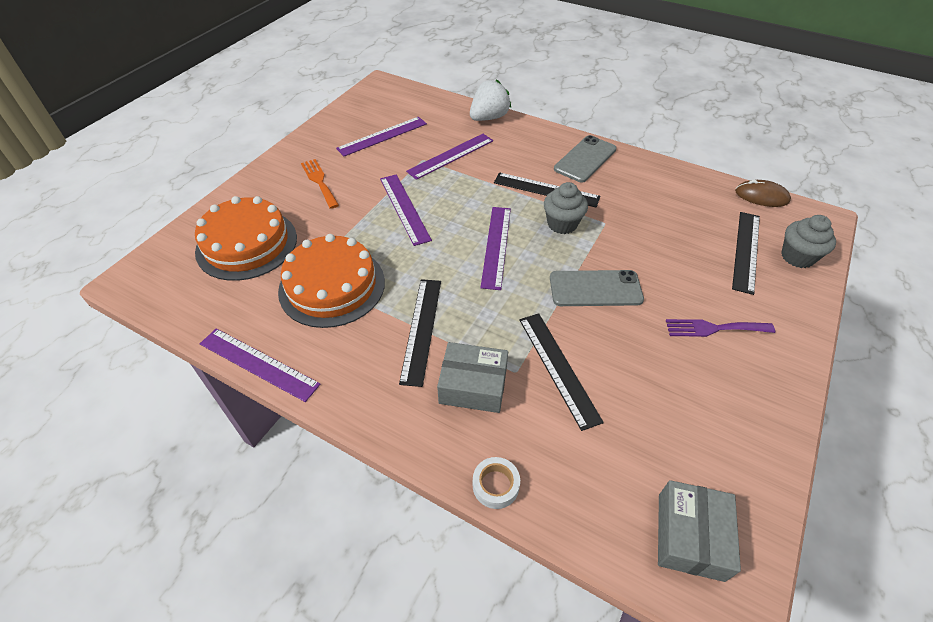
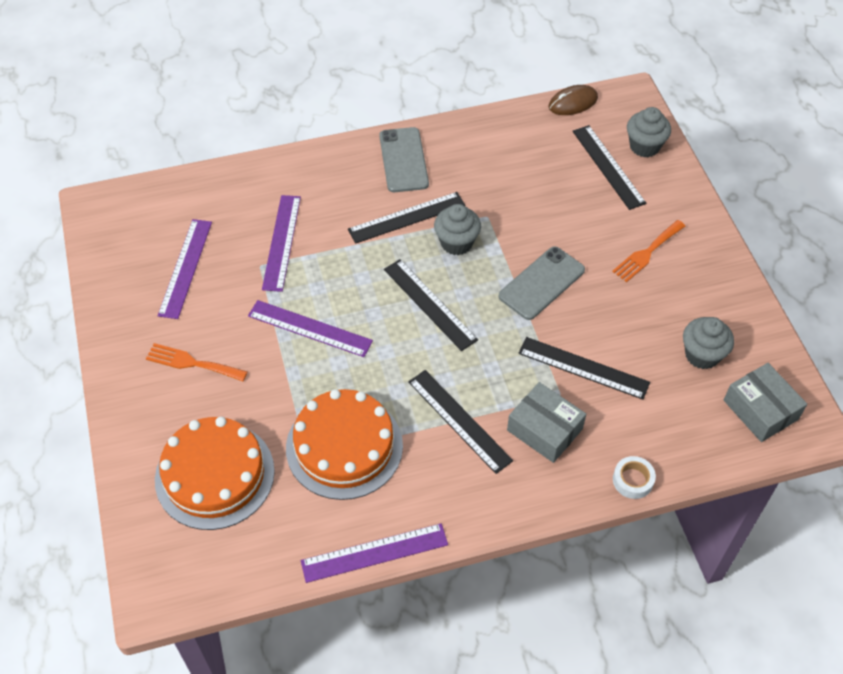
camera: 45 degrees left, 5 degrees up
(473, 385) = (544, 429): grey box -> grey box turned 75 degrees clockwise
(489, 118) = (264, 172): white strawberry -> none
(496, 246) = (429, 304): purple ruler -> black ruler
(679, 441) = (702, 355): none -> grey cupcake
(714, 328) = (647, 253): purple fork -> orange fork

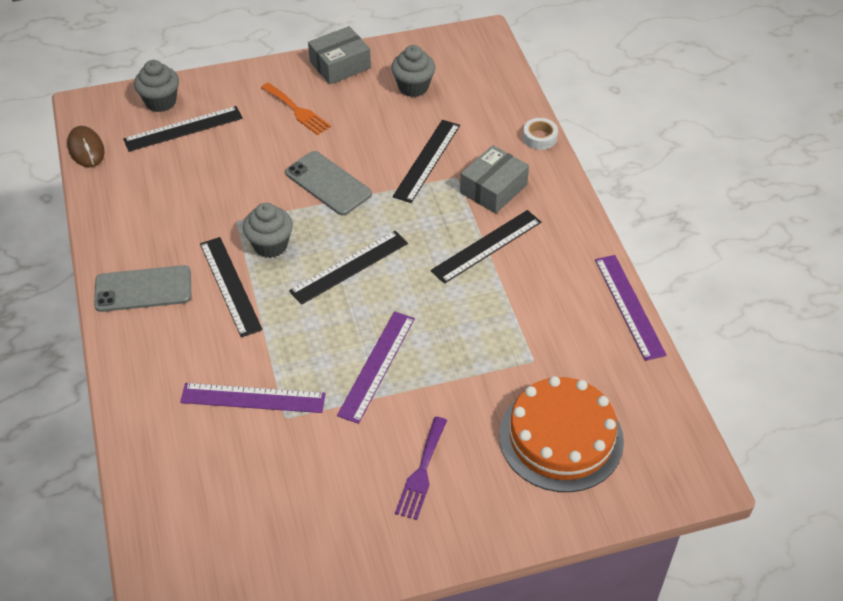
camera: 90 degrees left, 5 degrees down
(185, 268) = (283, 493): purple ruler -> none
(192, 363) = (421, 472): orange fork -> purple fork
(344, 446) = (520, 331): orange cake -> none
(760, 410) = (467, 60): grey box -> grey box (340, 65)

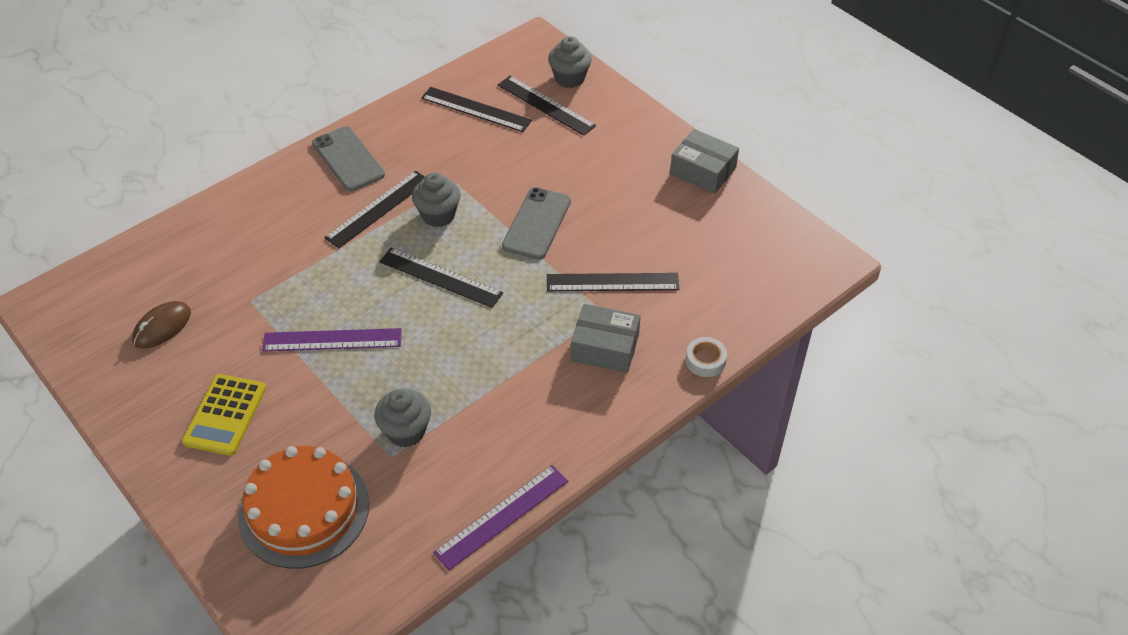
camera: 65 degrees right, 0 degrees up
(86, 149) = (485, 61): brown mouse -> brown mouse (162, 327)
(253, 398) = (262, 272): purple ruler -> none
(297, 111) = (618, 166): orange fork -> none
(413, 87) = (710, 235): grey cupcake -> grey cupcake (406, 431)
(421, 472) = (225, 415): purple fork -> yellow calculator
(486, 246) = (522, 369): black ruler -> black ruler (476, 109)

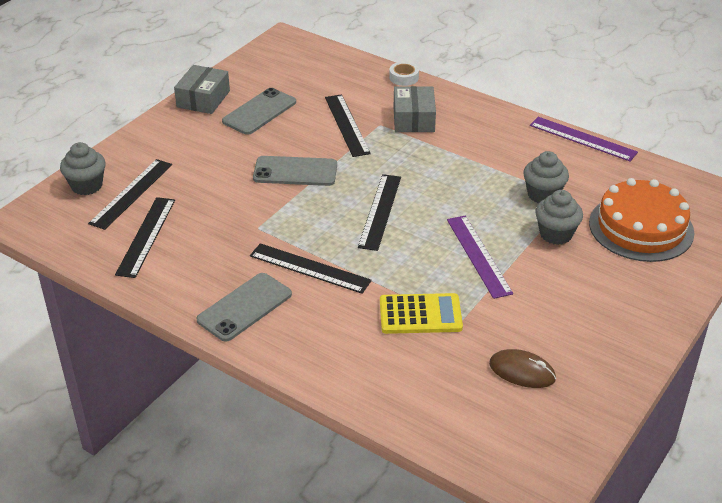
camera: 105 degrees left, 10 degrees down
(225, 415) = (589, 295): yellow calculator -> yellow calculator (420, 314)
(438, 215) = (305, 229): grey cupcake -> grey cupcake (556, 234)
(663, 212) = (259, 112): none -> grey phone

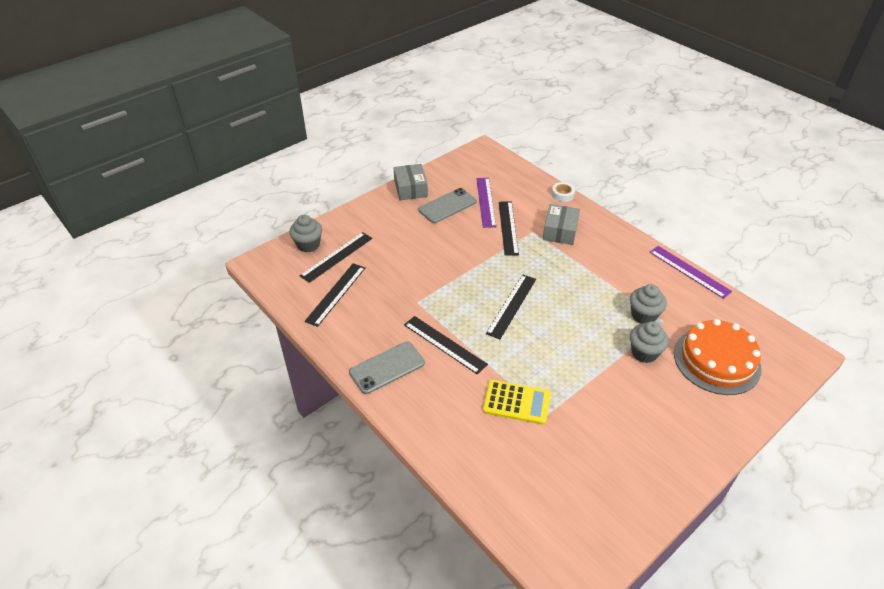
camera: 15 degrees right, 5 degrees up
(203, 99) = (410, 189): grey box -> grey box turned 45 degrees counterclockwise
(295, 172) = (458, 260): grey phone -> none
(478, 255) = (577, 359): purple ruler -> purple ruler (486, 202)
(522, 371) = (582, 472): brown mouse -> none

